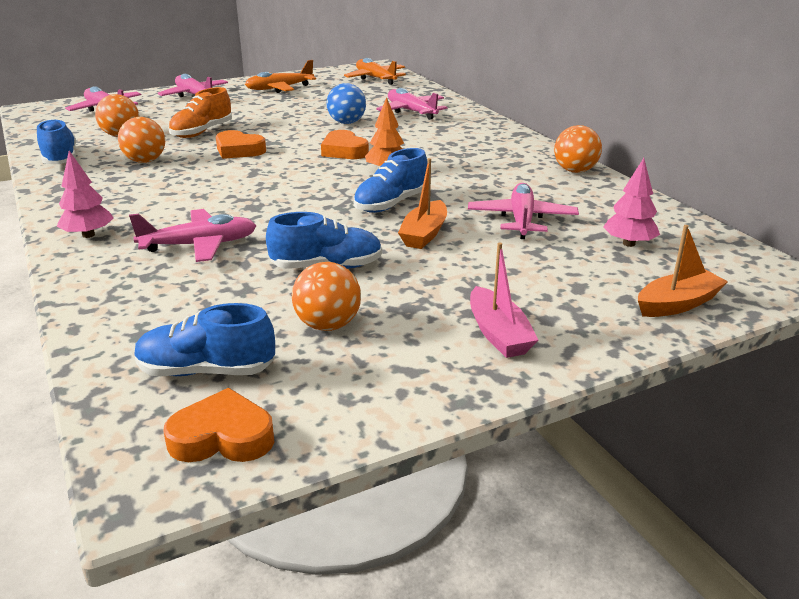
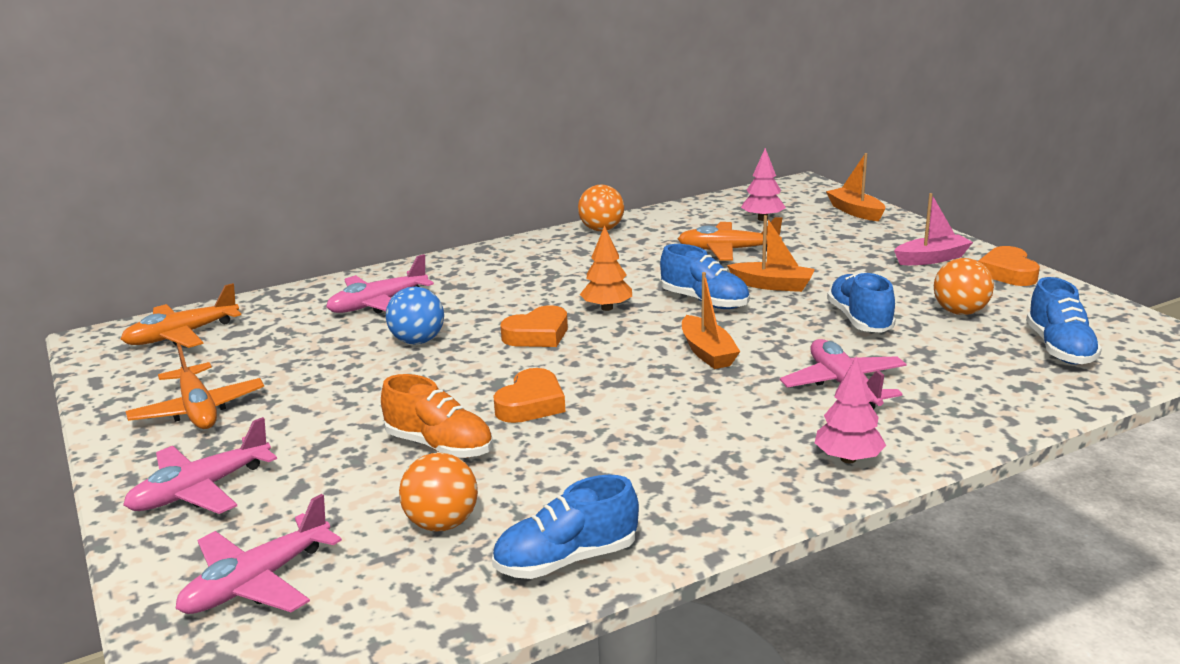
camera: 90 degrees left, 5 degrees down
(145, 161) = (577, 472): orange ball -> none
(222, 437) = (1127, 332): orange heart -> orange heart (1007, 273)
(287, 200) = (707, 353): none -> orange boat
(521, 220) = (727, 250): pink plane -> orange plane

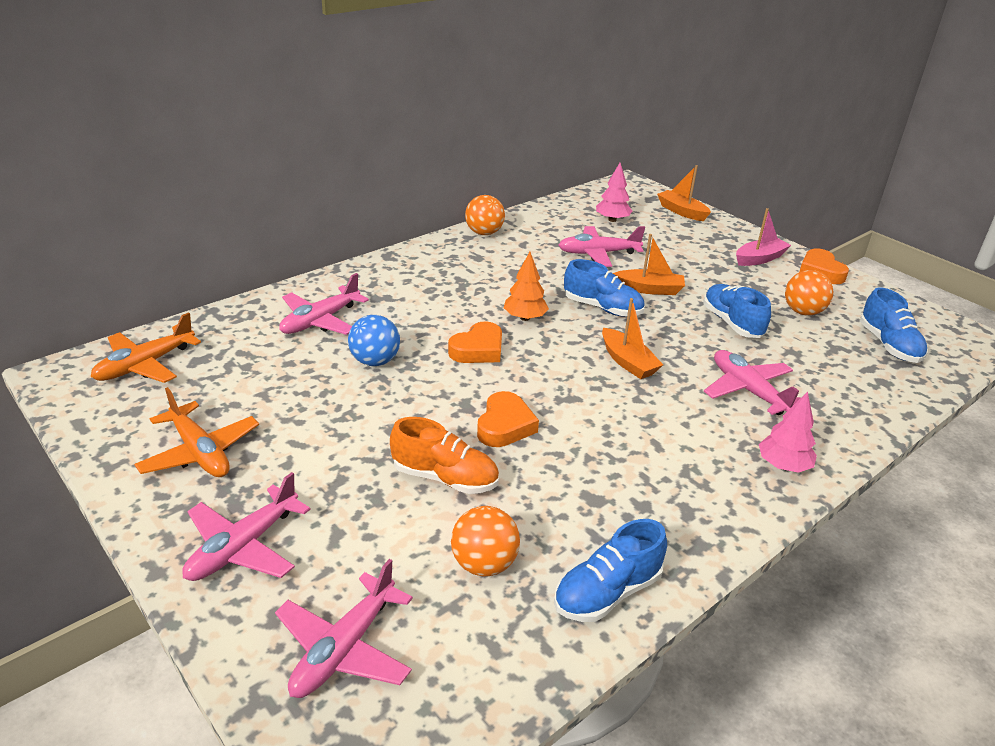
camera: 15 degrees left, 10 degrees up
(727, 250) = (598, 253): orange plane -> pink plane

